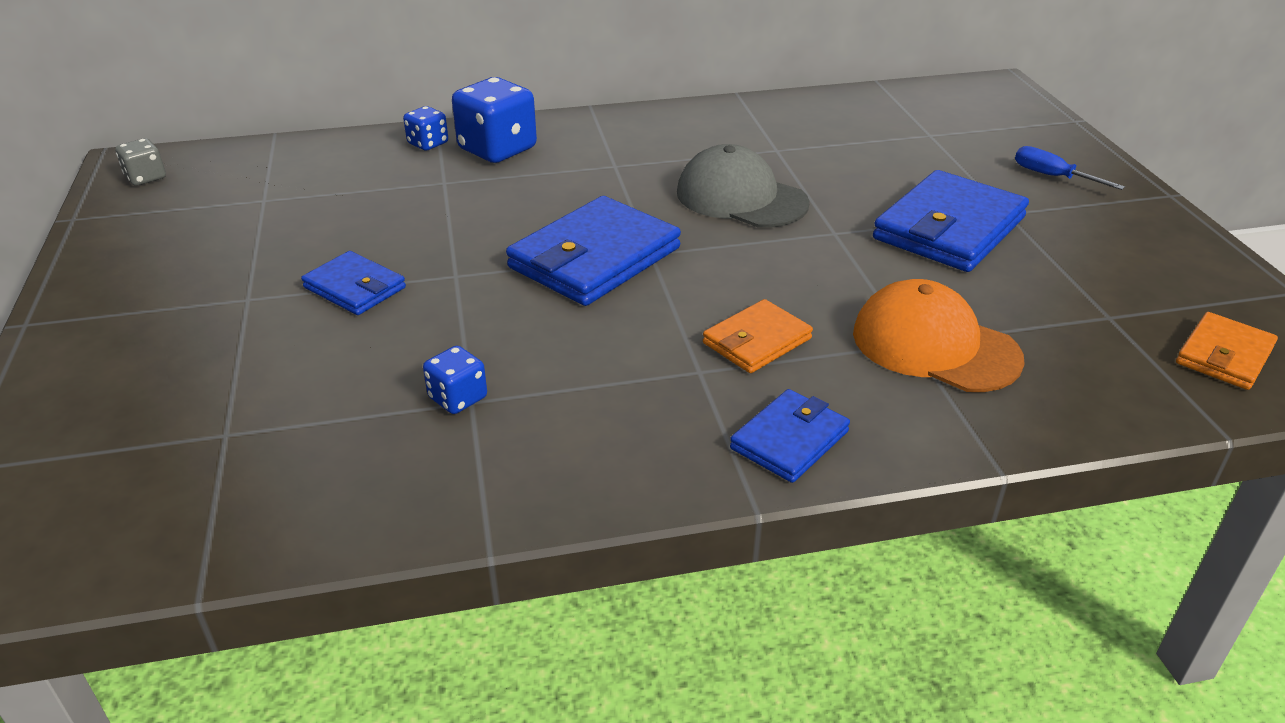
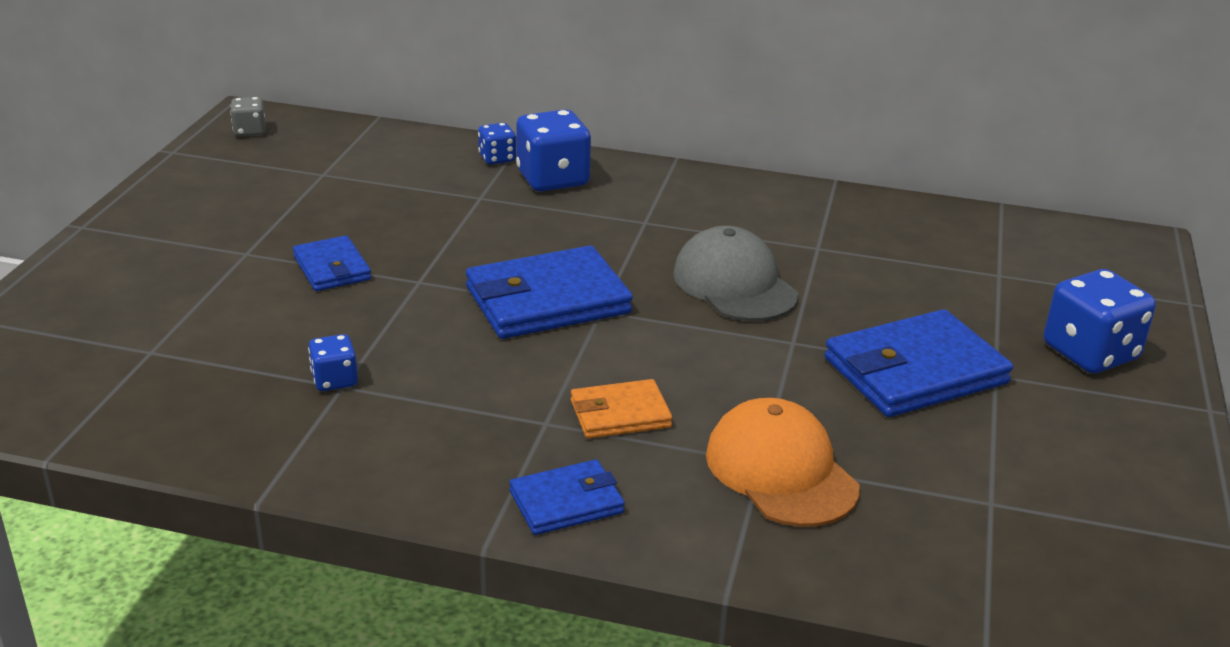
camera: 25 degrees right, 5 degrees down
(1052, 176) = (1090, 353): blue screwdriver -> blue dice
(1224, 355) = (1073, 576): orange wallet -> none

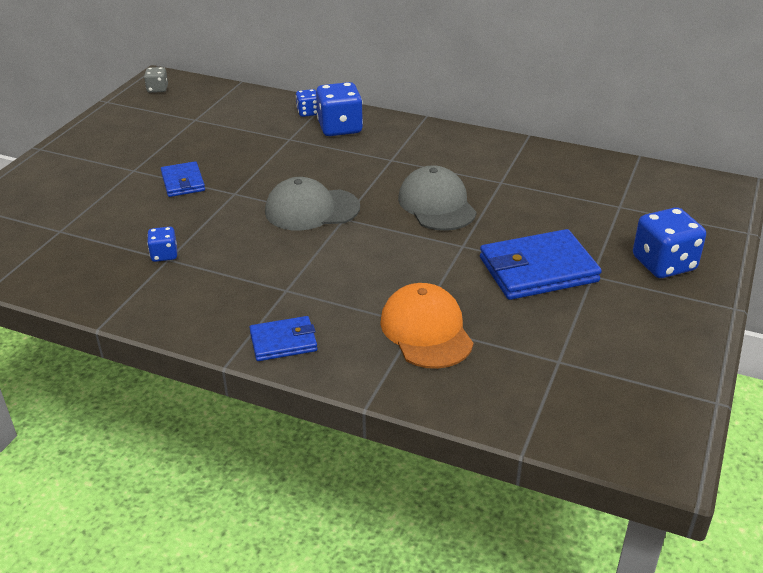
camera: 10 degrees right, 5 degrees up
(547, 300) = (311, 209): blue wallet -> grey cap
(620, 414) = (335, 287): orange wallet -> none

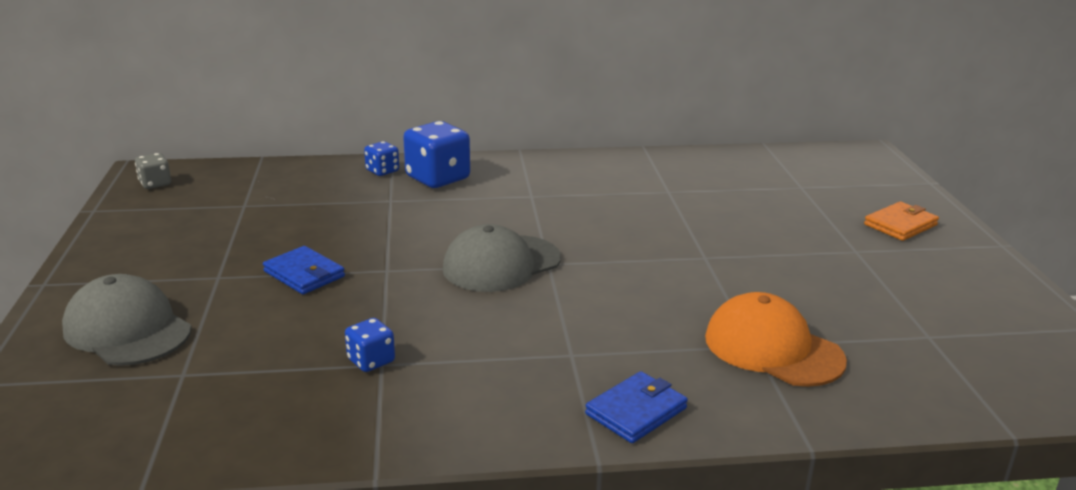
camera: 30 degrees left, 10 degrees down
(436, 204) = (631, 226): grey cap -> grey cap (127, 329)
(538, 270) = (803, 259): blue wallet -> none
(663, 264) = (900, 225): blue dice -> orange wallet

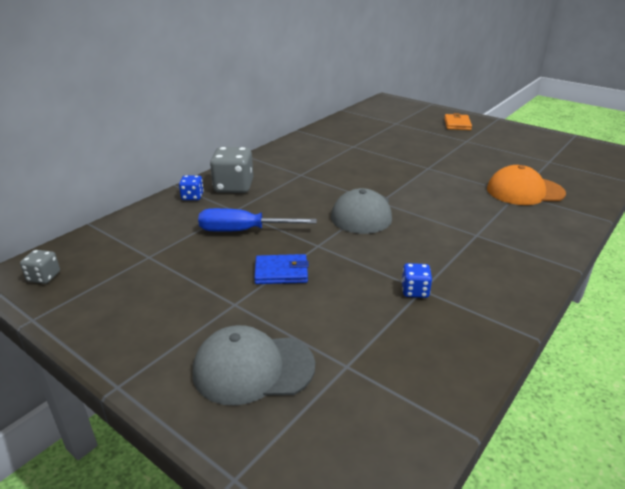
camera: 45 degrees left, 5 degrees up
(355, 222) = (243, 231): none -> blue screwdriver
(438, 178) = (233, 187): blue dice -> grey dice
(636, 411) = (544, 242): blue wallet -> none

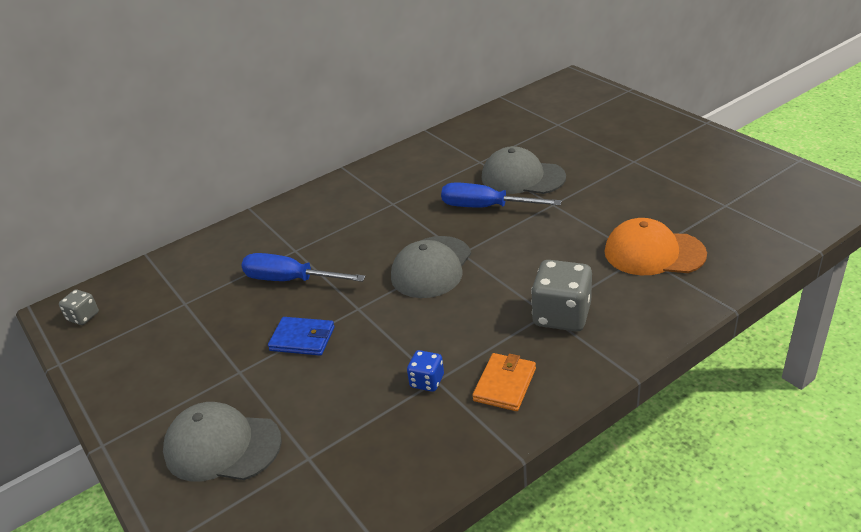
camera: 20 degrees right, 5 degrees up
(192, 197) = (260, 227): blue dice -> none
(233, 187) = (309, 216): grey dice -> grey dice (561, 315)
(378, 172) = (485, 207): none -> blue screwdriver
(393, 153) = (522, 177): none -> grey cap
(457, 124) = (640, 130): orange wallet -> orange wallet (505, 384)

